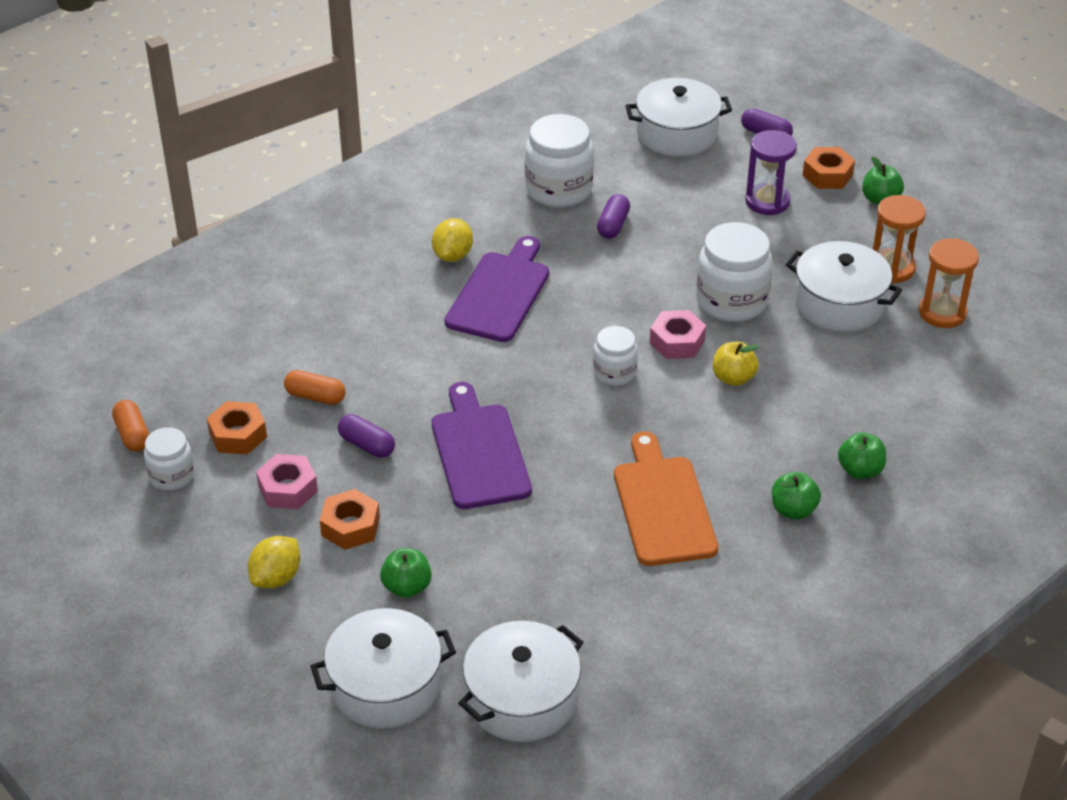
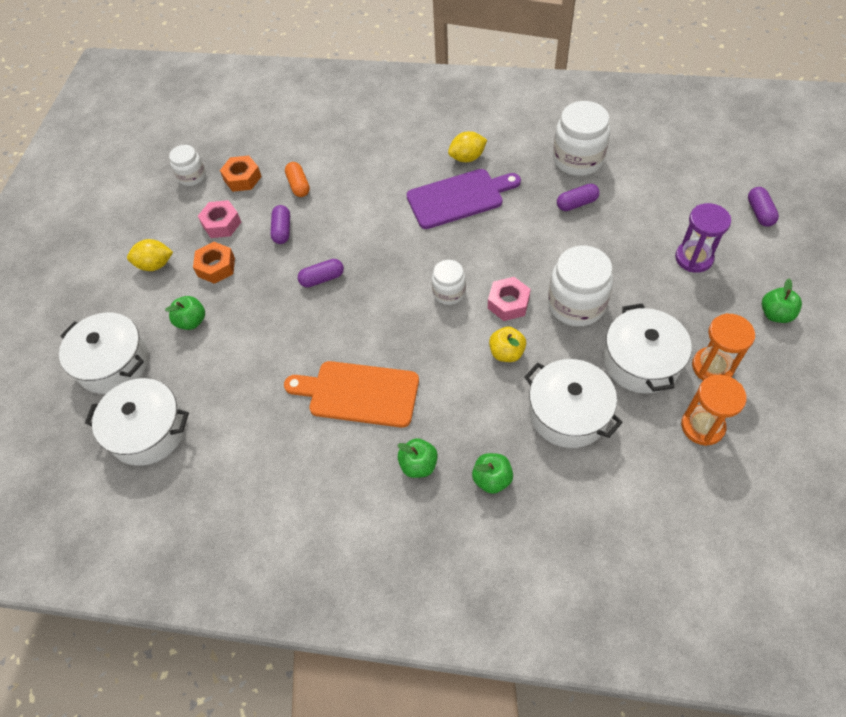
camera: 55 degrees right, 15 degrees up
(132, 435) = (207, 143): orange capsule -> none
(479, 451) = (322, 278): purple cutting board -> purple capsule
(663, 505) = (358, 393): orange cutting board -> orange cutting board turned 120 degrees counterclockwise
(677, 133) = (699, 173): white pot -> white pot (568, 413)
(827, 175) = (762, 270): orange nut -> none

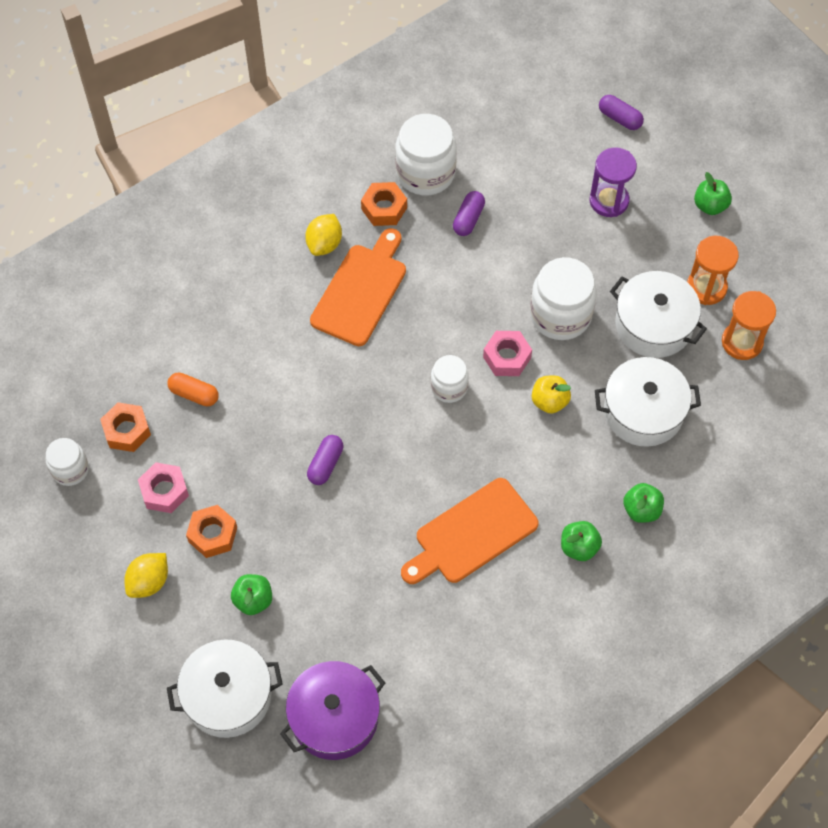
camera: 50 degrees left, 5 degrees up
(148, 431) = (334, 717): white pot -> purple pot
(282, 230) = (233, 450): purple capsule -> none
(459, 198) = (361, 291): purple cutting board -> orange cutting board
(527, 162) = (384, 208): none -> orange nut

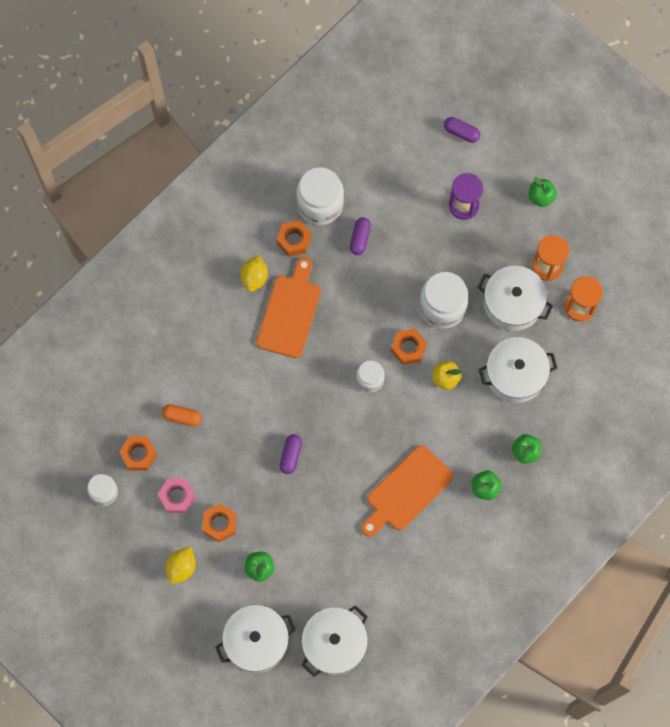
camera: 10 degrees left, 10 degrees up
(334, 717) = (334, 643): purple pot -> white pot
(507, 357) = (408, 348): pink nut -> orange nut

